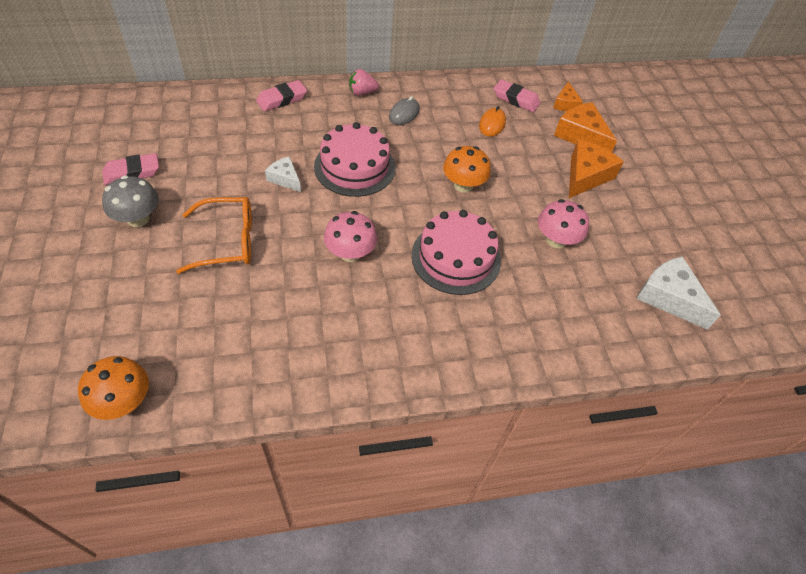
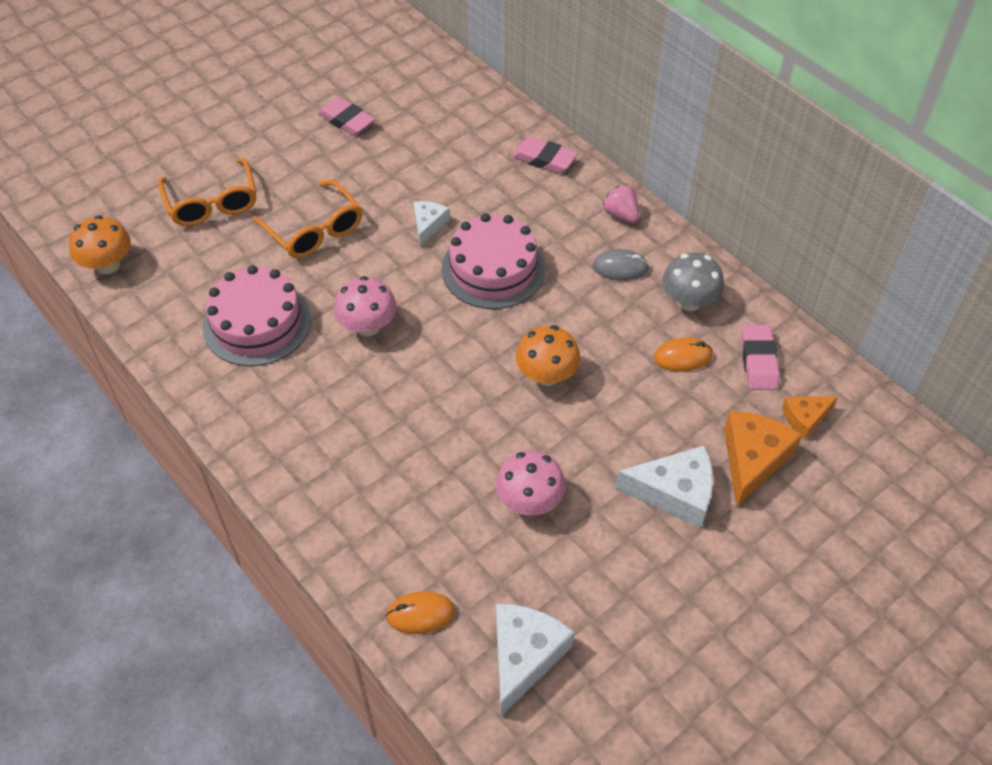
camera: 65 degrees right, 0 degrees up
(129, 293) = (212, 203): none -> orange glasses
(138, 219) = (296, 158): grey mushroom -> grey mushroom (689, 301)
(456, 258) = (428, 416): pink cake -> pink cake (257, 323)
(586, 176) = (674, 493): orange cheese -> white cheese
(615, 336) = (420, 614): none -> orange mouse

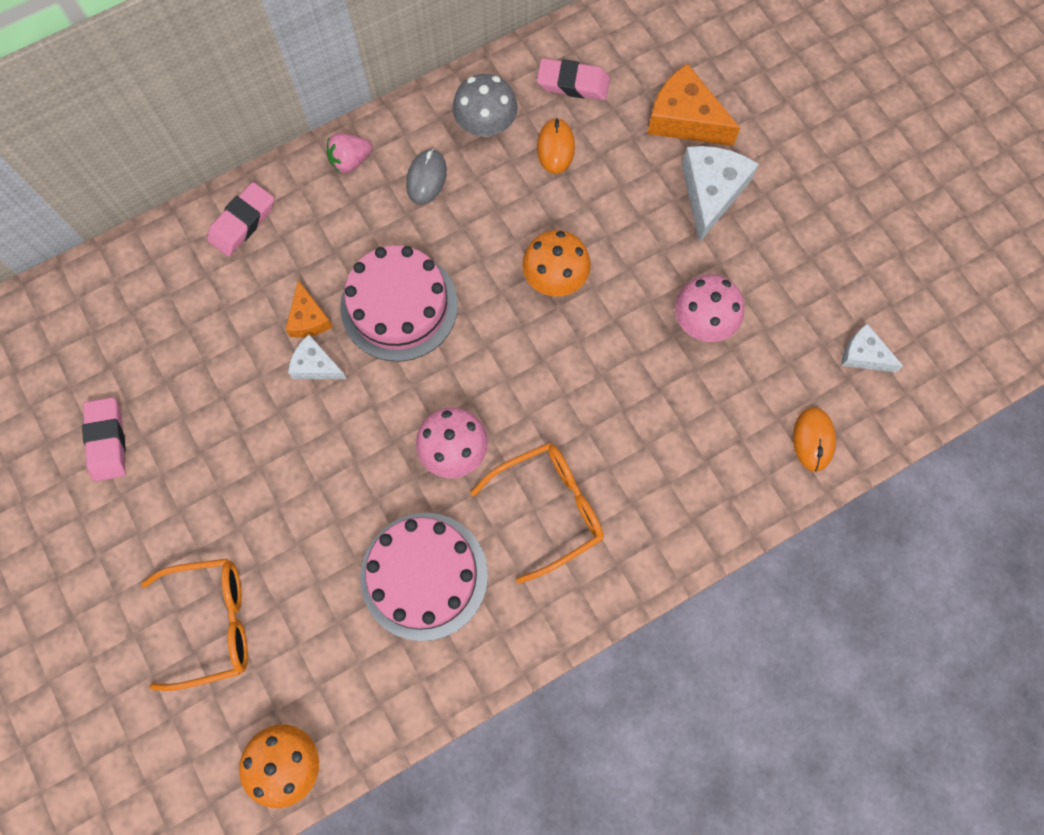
camera: 80 degrees left, 20 degrees up
(314, 230) = (292, 497): orange glasses -> orange glasses (548, 509)
(346, 121) = (107, 441): pink eraser -> pink eraser turned 60 degrees counterclockwise
(524, 657) = (863, 355): white cheese -> white cheese, size x0.58
(805, 418) = (645, 63): orange cheese -> orange cheese (308, 318)

